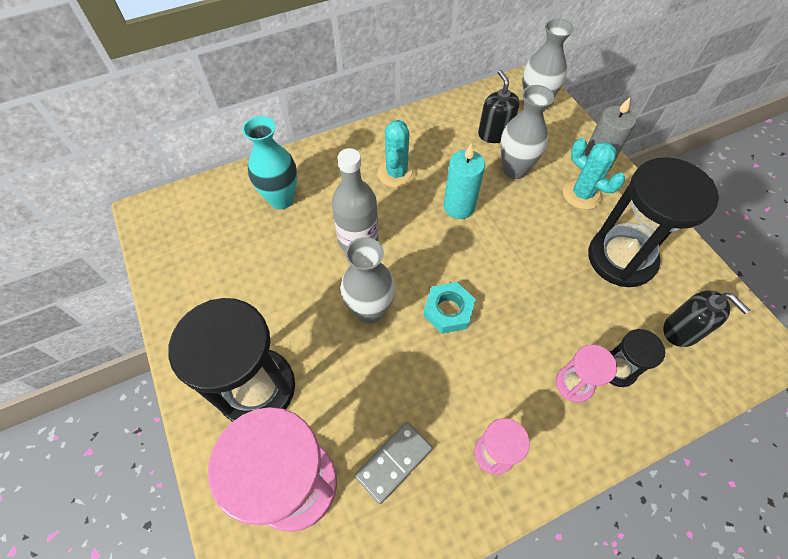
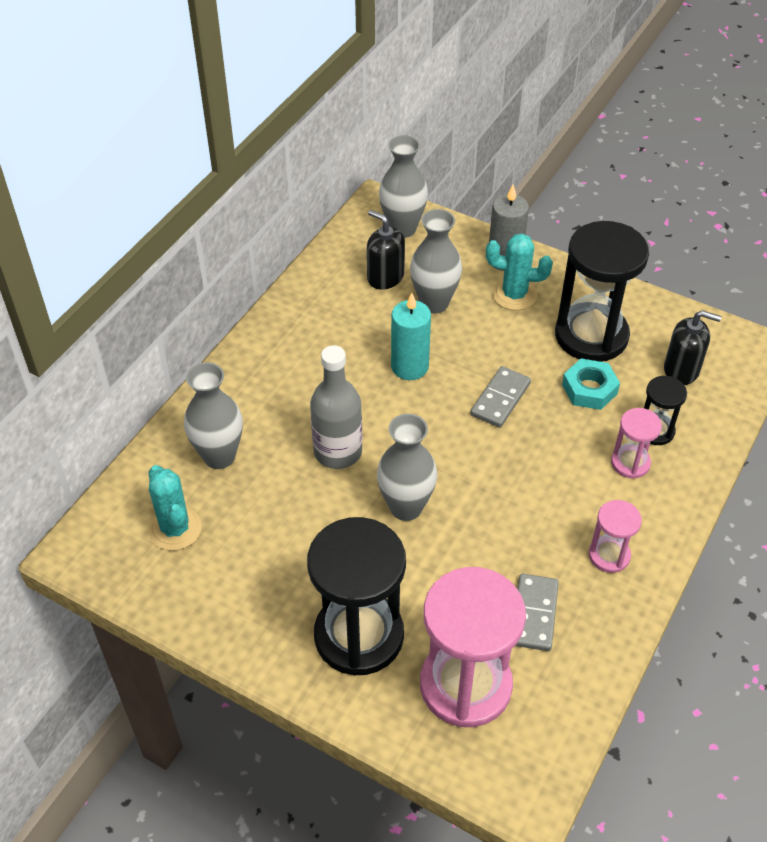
camera: 35 degrees left, 10 degrees down
(281, 199) = (219, 456): turquoise vase -> grey vase
(396, 173) = (319, 367): turquoise cactus -> turquoise cactus (175, 529)
(448, 310) = (478, 465): turquoise nut -> turquoise nut (589, 389)
(507, 268) = (500, 399): none -> grey domino

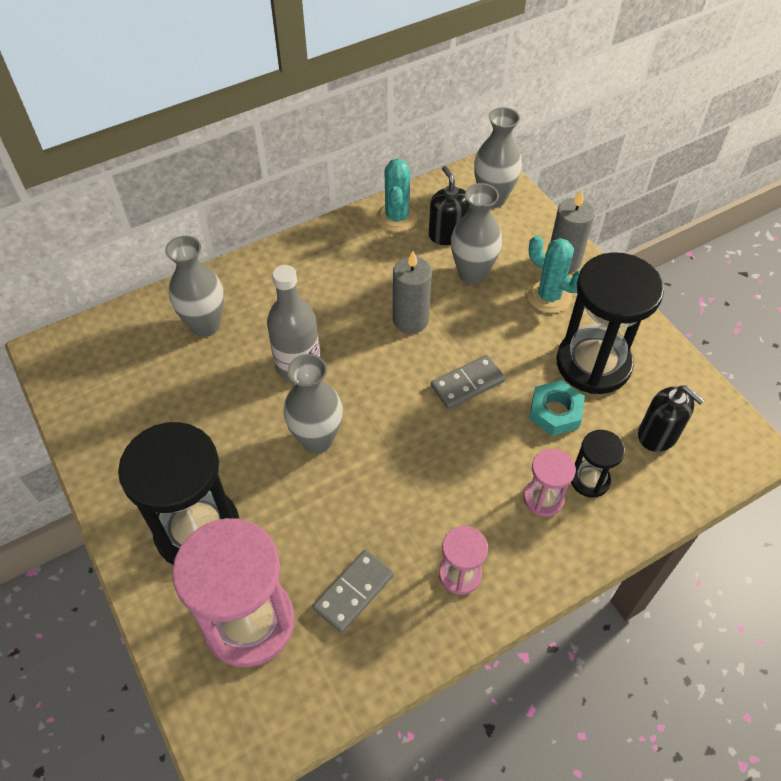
camera: 30 degrees right, 5 degrees up
(175, 529) = (130, 368): turquoise cactus -> turquoise cactus (397, 217)
(409, 367) = (410, 320): turquoise candle -> grey candle

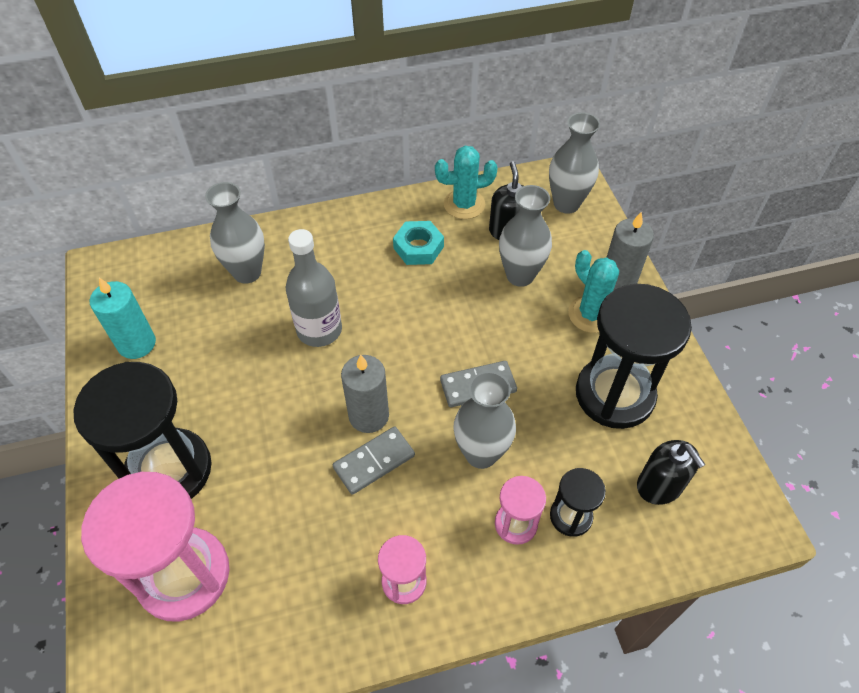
camera: 15 degrees right, 0 degrees up
(118, 418) = (137, 344): none -> turquoise candle
(317, 440) = (311, 408): grey vase -> grey vase (481, 453)
(353, 592) = (293, 571): grey domino -> grey domino (374, 461)
(397, 217) = (464, 204): turquoise cactus -> turquoise cactus turned 60 degrees clockwise
(410, 320) = (443, 308): grey candle -> grey candle (369, 416)
(555, 412) = (558, 436): turquoise nut -> turquoise nut (418, 247)

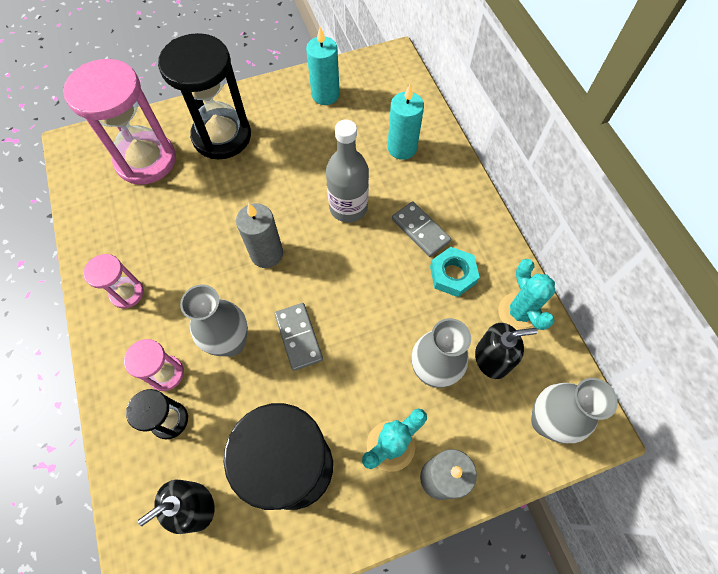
camera: 85 degrees right, 10 degrees up
(247, 272) = (402, 148): grey vase -> turquoise candle
(374, 461) = (225, 262): grey domino -> grey domino (420, 230)

